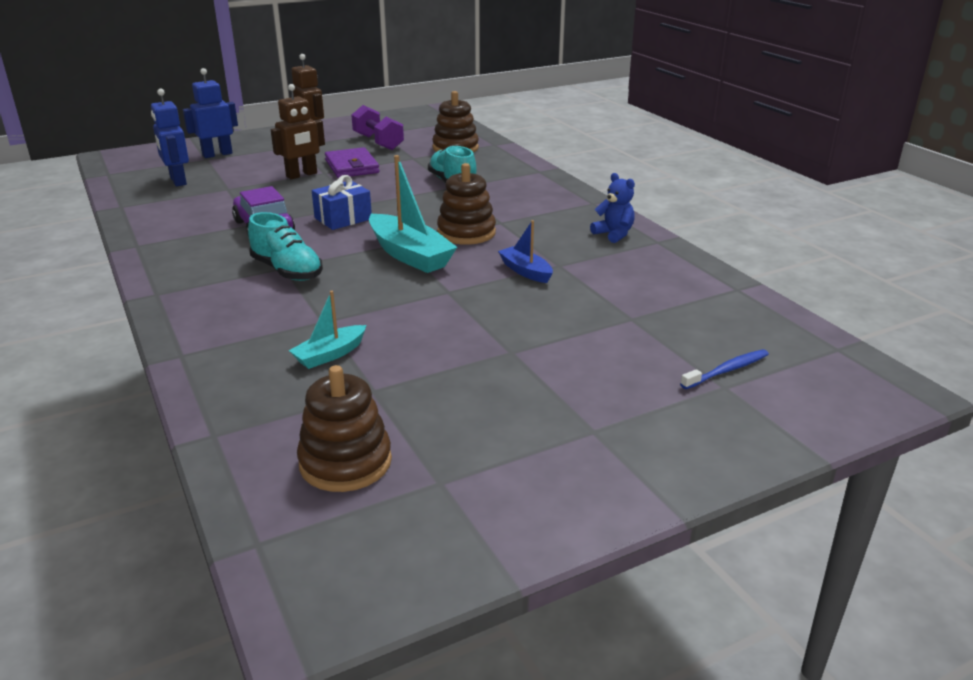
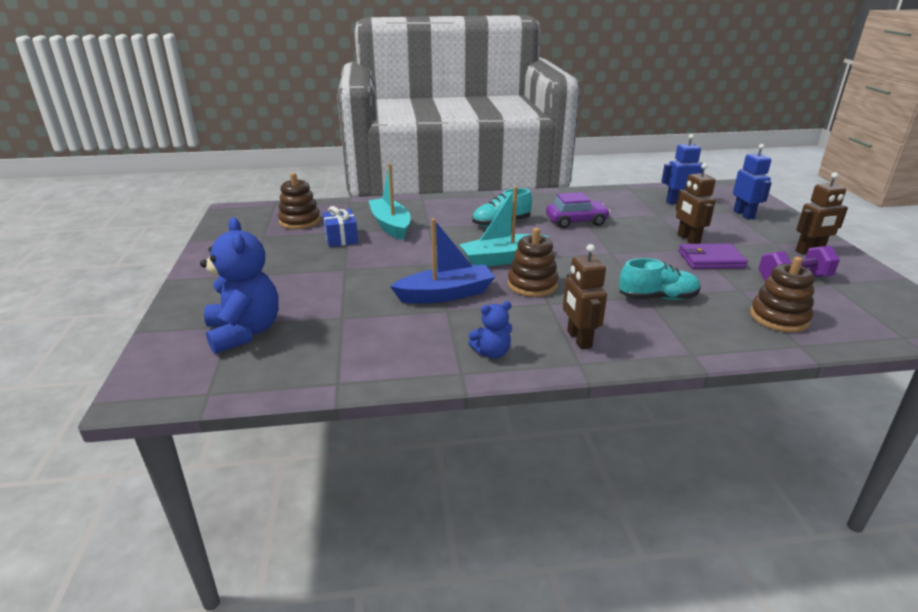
camera: 110 degrees right, 0 degrees up
(330, 354) = (390, 226): turquoise boat -> turquoise boat, size x1.79
(343, 218) = (583, 245): blue gift -> blue gift (341, 238)
(525, 271) = (445, 294): blue boat -> blue boat, size x1.79
(556, 206) = (578, 339): none -> brown robot
(727, 370) = (244, 332): blue toothbrush -> blue teddy bear

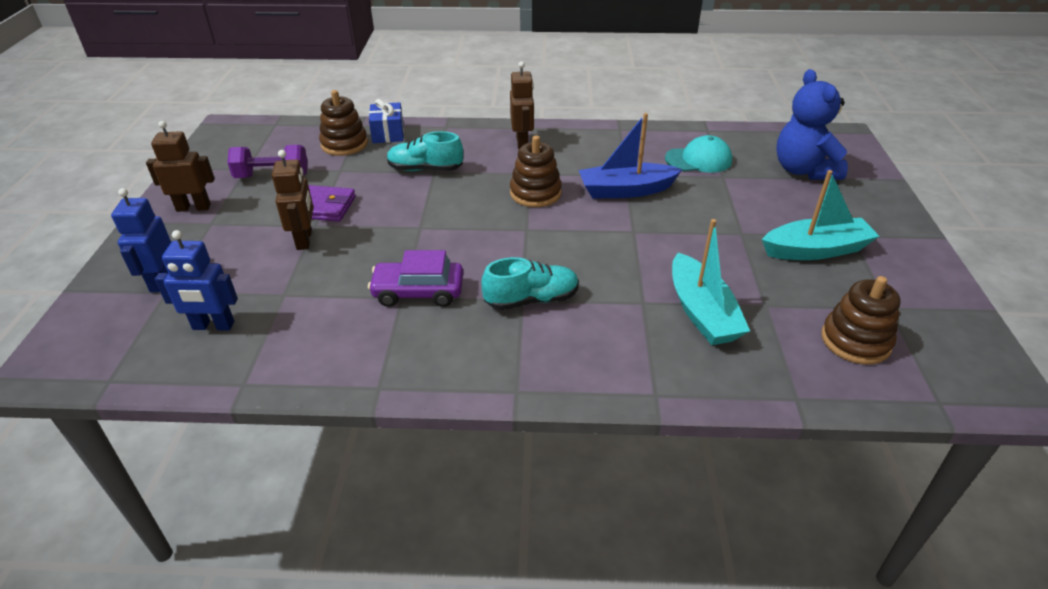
camera: 170 degrees left, 10 degrees up
(341, 238) = (768, 290): blue gift -> blue gift (388, 133)
(363, 335) = (698, 160): none -> turquoise cap
(492, 353) = (594, 139): blue teddy bear -> none
(502, 259) = (554, 230): turquoise boat -> turquoise boat (815, 250)

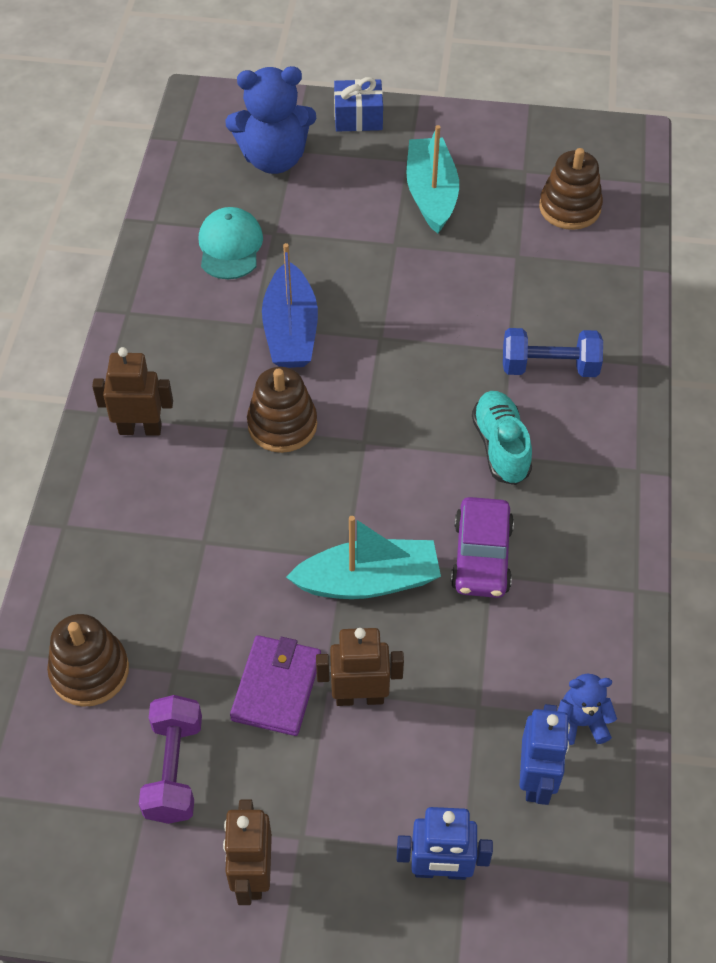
camera: 85 degrees left, 15 degrees up
(254, 351) = (580, 723): none -> blue teddy bear
(388, 133) = (67, 608): blue gift -> blue gift (358, 118)
(425, 169) = (194, 553): turquoise shoe -> none
(630, 328) = (549, 367): none -> blue dumbbell
(702, 312) = (526, 306): turquoise boat -> turquoise boat (368, 581)

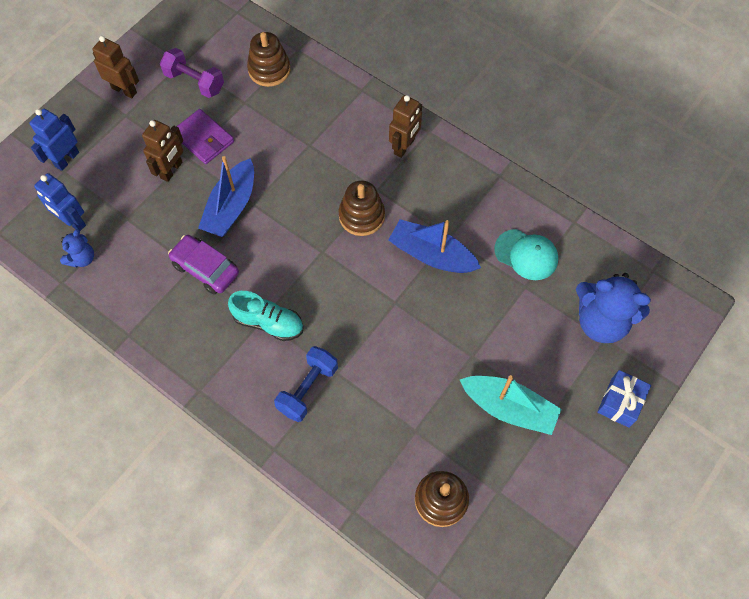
camera: 120 degrees right, 10 degrees up
(274, 159) = (601, 321): blue teddy bear -> blue teddy bear turned 90 degrees counterclockwise
(368, 581) = (231, 207): turquoise boat -> blue boat

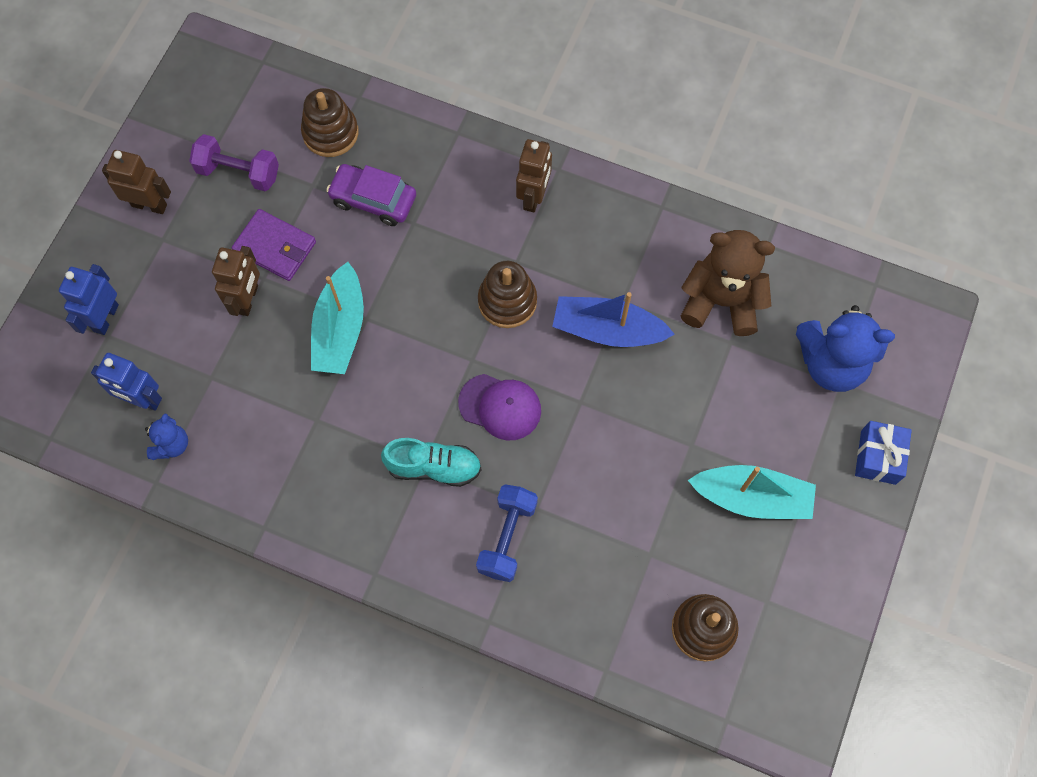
camera: 15 degrees left, 5 degrees up
(205, 269) = (333, 418): purple car -> purple car (373, 200)
(231, 207) = (340, 329): blue boat -> turquoise boat
(332, 291) = (500, 407): none -> purple cap
(526, 255) = (721, 301): turquoise cap -> brown teddy bear

